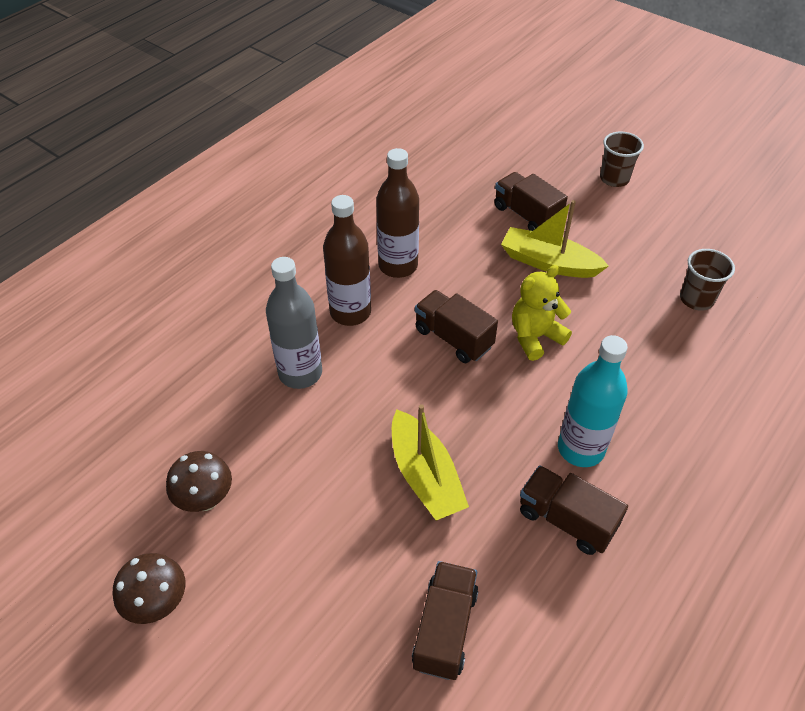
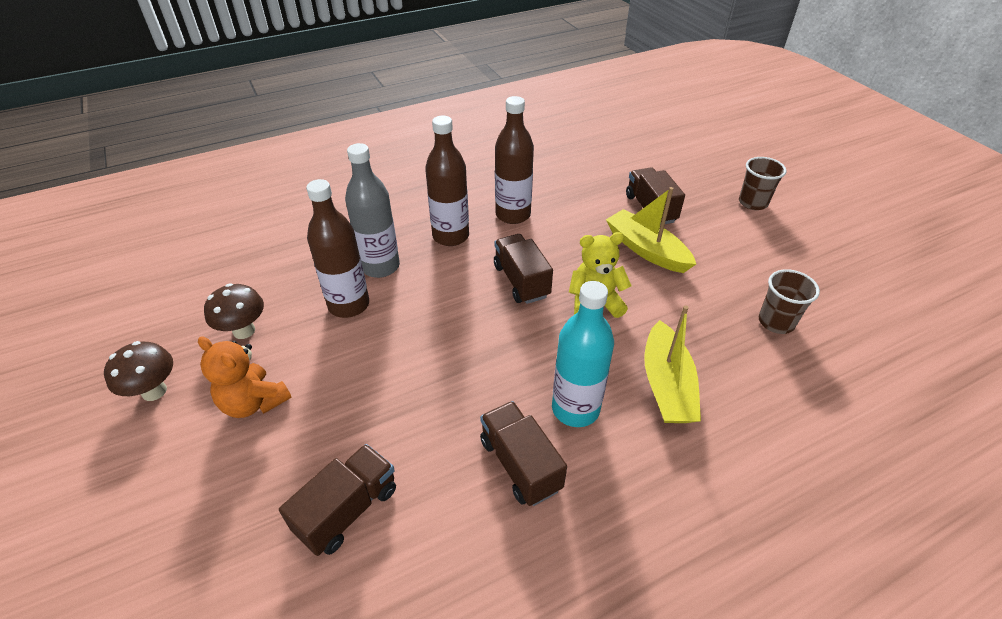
camera: 25 degrees right, 5 degrees down
(277, 569) = (254, 402): none -> orange teddy bear
(298, 428) = (349, 305): none -> brown bottle
(425, 476) = (421, 378): yellow boat -> yellow boat (666, 385)

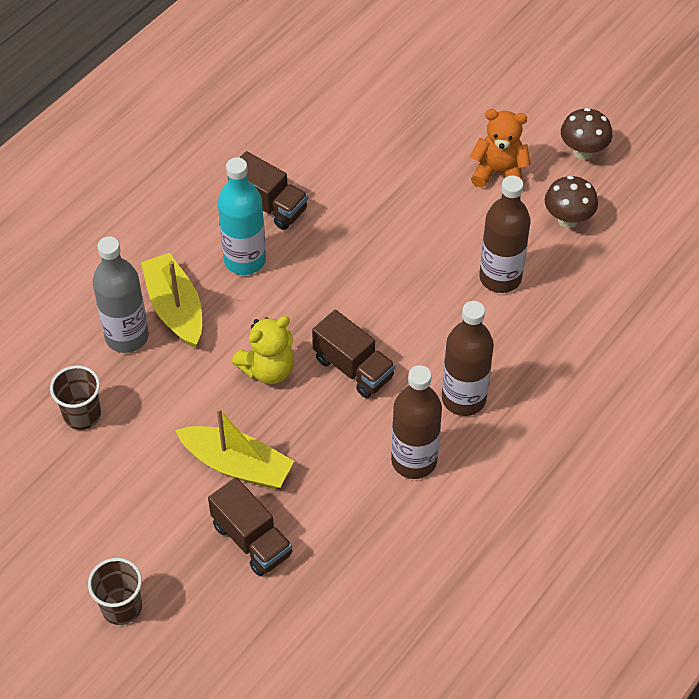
camera: 155 degrees right, 10 degrees up
(347, 510) = (370, 138): brown truck -> none
(380, 266) = (506, 330): grey bottle -> grey bottle (127, 336)

